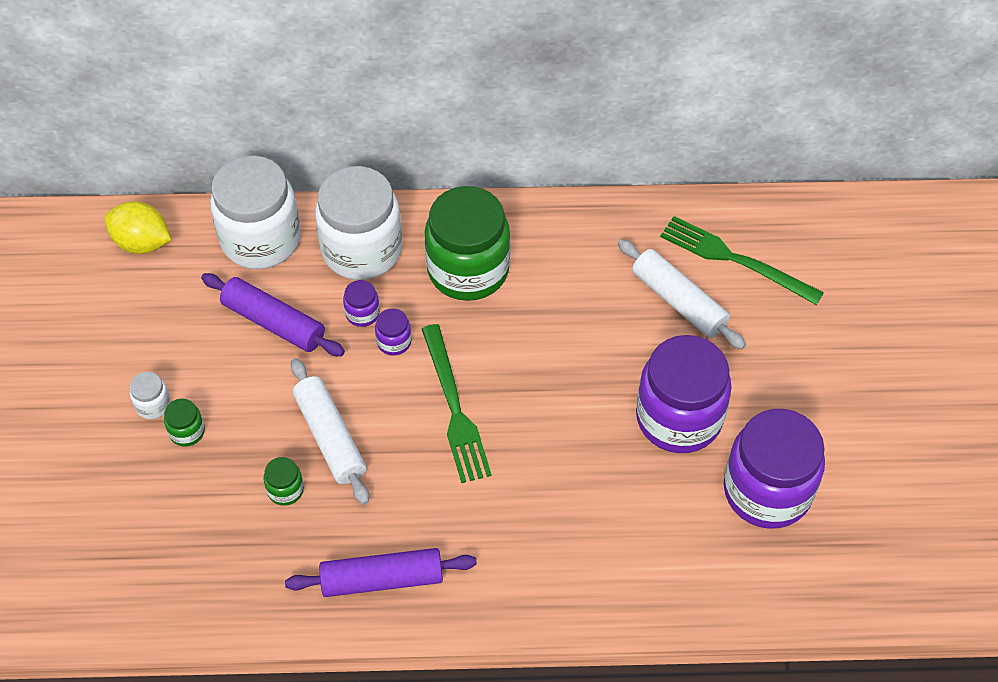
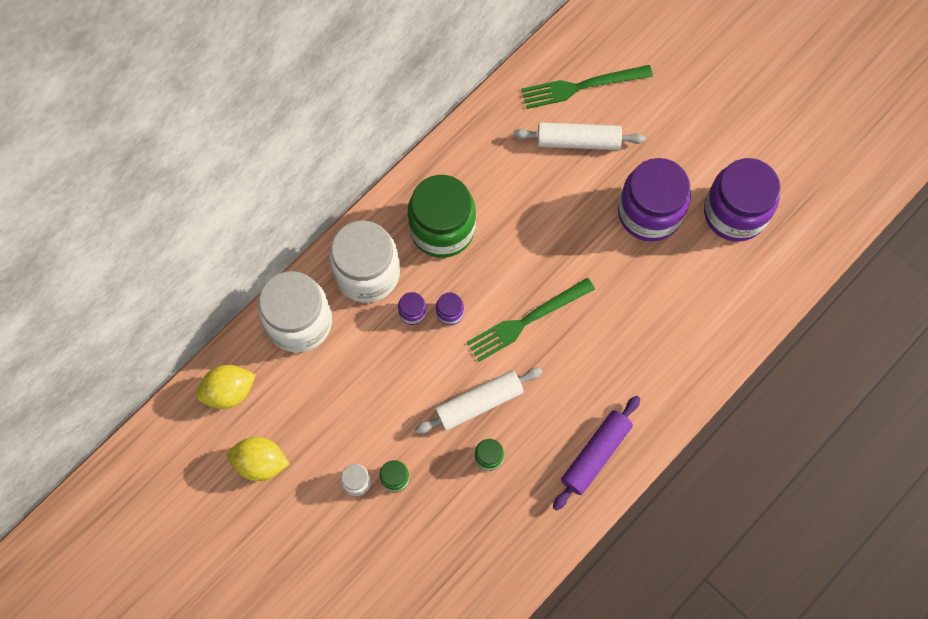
camera: 45 degrees left, 15 degrees up
(98, 318) = (260, 463): none -> yellow lemon
(273, 323) = (368, 366): purple rolling pin -> none
(330, 437) = (478, 403): white rolling pin -> white rolling pin turned 45 degrees counterclockwise
(454, 408) = (527, 320): green fork -> green fork turned 120 degrees clockwise

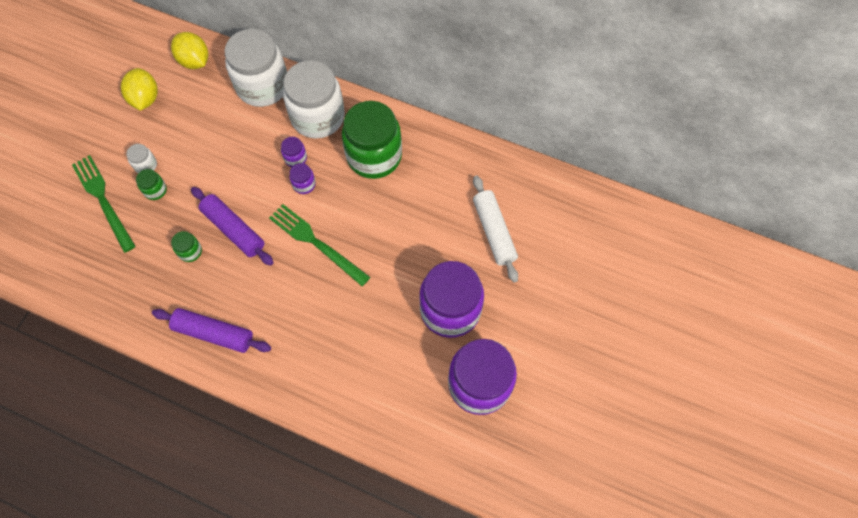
camera: 70 degrees right, 5 degrees down
(478, 403) = (234, 229): white rolling pin -> purple rolling pin
(581, 86) = (546, 219): green fork -> green fork (103, 200)

